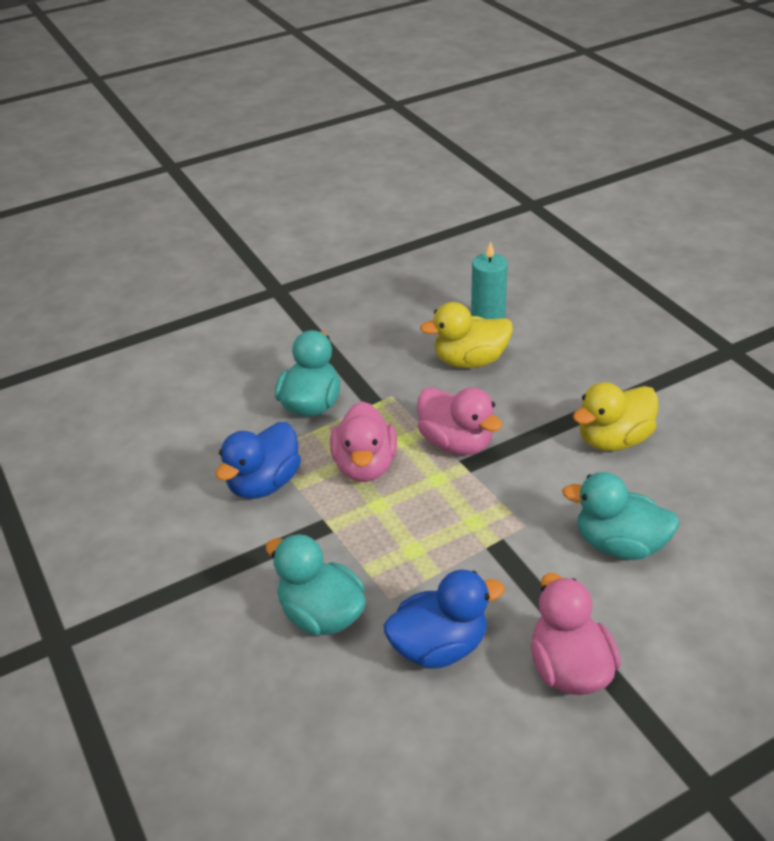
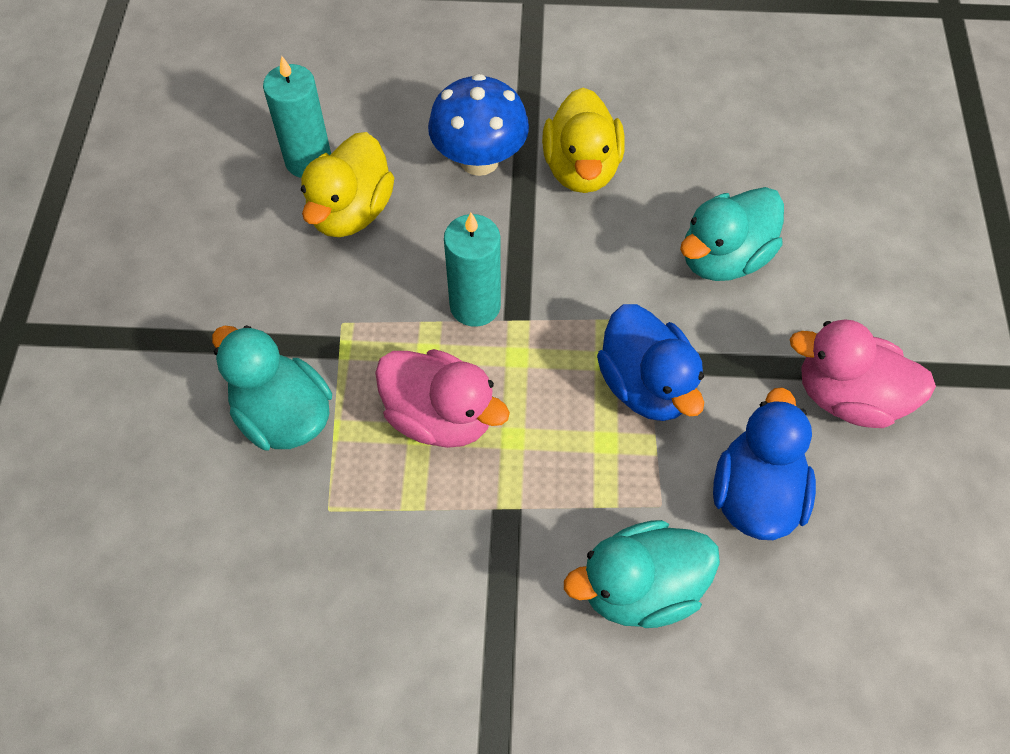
camera: 60 degrees left, 20 degrees up
(264, 483) = (384, 543): blue duck -> blue duck (646, 385)
(456, 443) = (475, 305): pink duck -> turquoise candle
(567, 392) = (479, 160): none -> blue mushroom

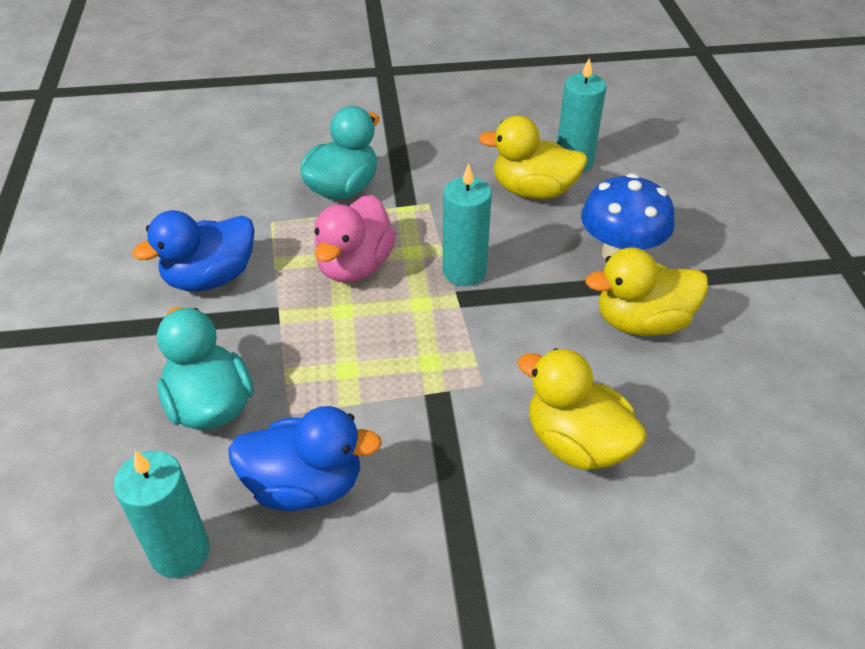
camera: 80 degrees right, 15 degrees down
(646, 385) = (409, 392): blue duck -> blue duck (210, 278)
(724, 258) = (576, 443): turquoise duck -> yellow duck
(827, 617) = (180, 552): none -> turquoise candle
(848, 397) = (430, 566): pink duck -> none

